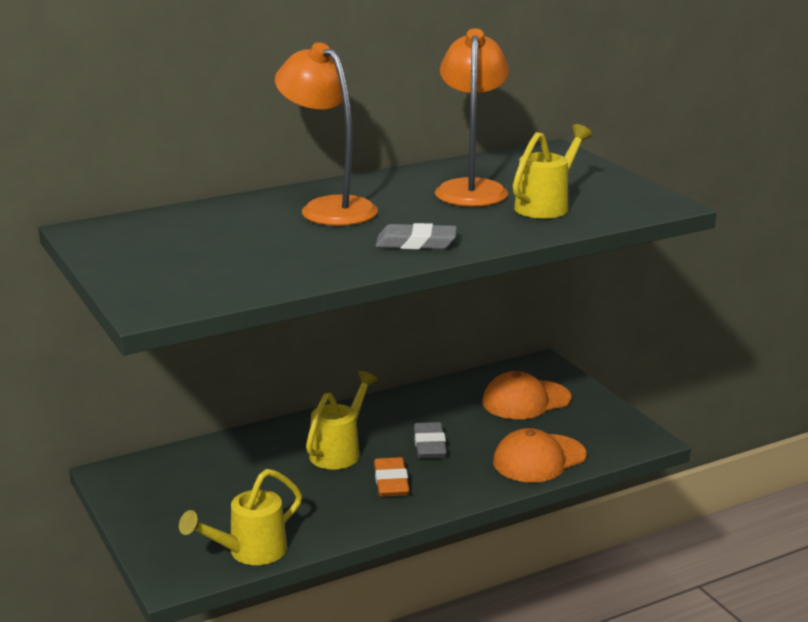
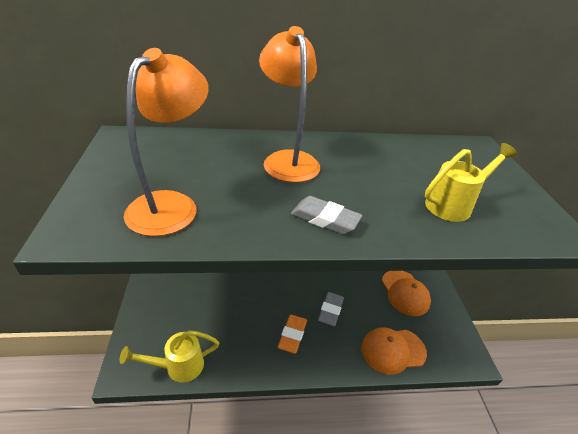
camera: 20 degrees right, 15 degrees up
(340, 451) = (277, 295): yellow watering can -> none
(471, 189) = (401, 169): orange lamp -> orange lamp (172, 205)
(526, 400) = (405, 292): orange cap -> orange cap turned 105 degrees counterclockwise

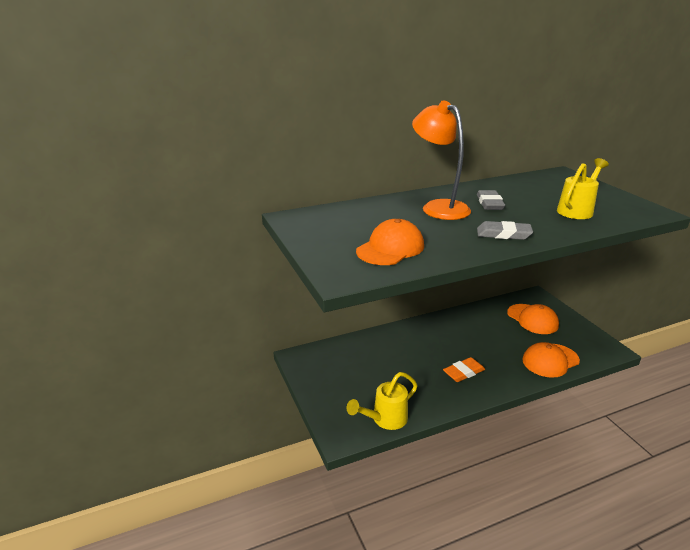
camera: 15 degrees left, 10 degrees down
(172, 205) = (390, 248): orange lamp -> orange cap
(292, 335) = (463, 372): orange eraser -> orange eraser turned 60 degrees clockwise
(330, 310) = (482, 347): grey eraser -> grey eraser (489, 203)

